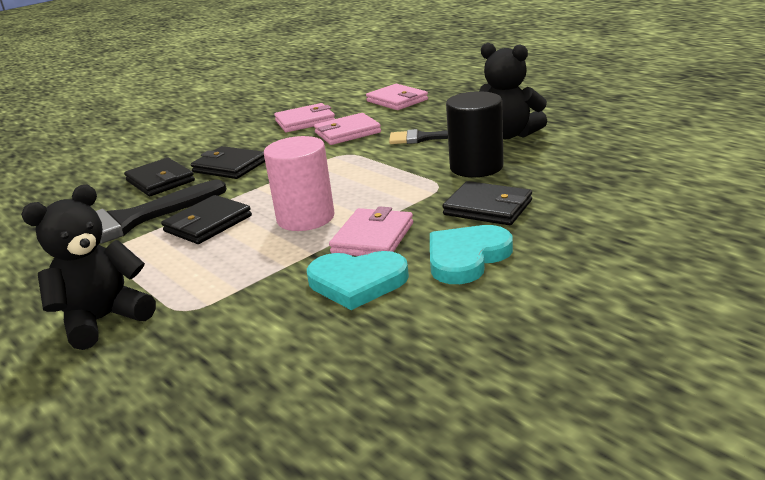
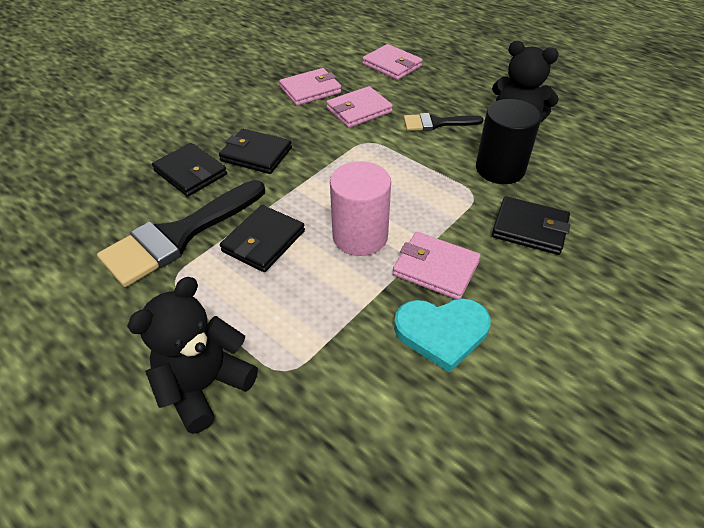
camera: 10 degrees left, 20 degrees up
(373, 238) = (436, 268): pink wallet -> pink wallet turned 75 degrees counterclockwise
(466, 257) = (532, 299): turquoise heart -> none

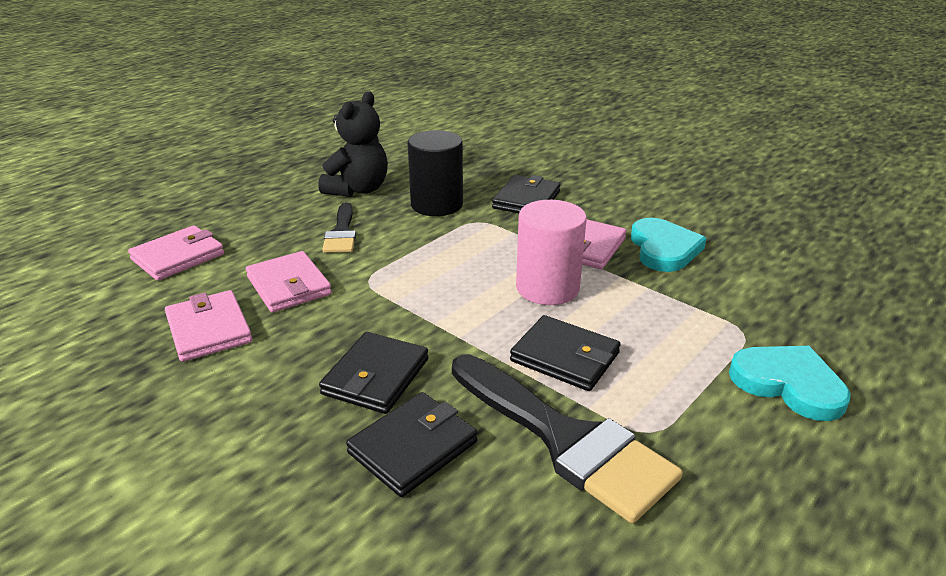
camera: 90 degrees left, 15 degrees down
(205, 385) = (788, 384): black teddy bear -> turquoise heart

